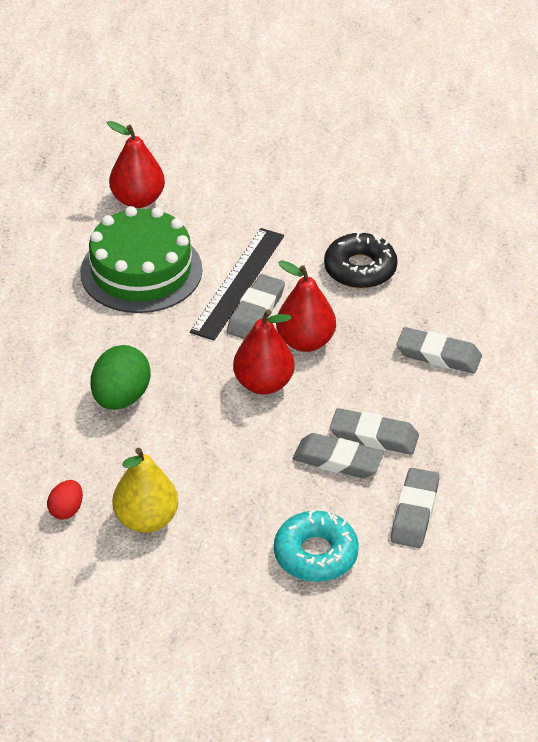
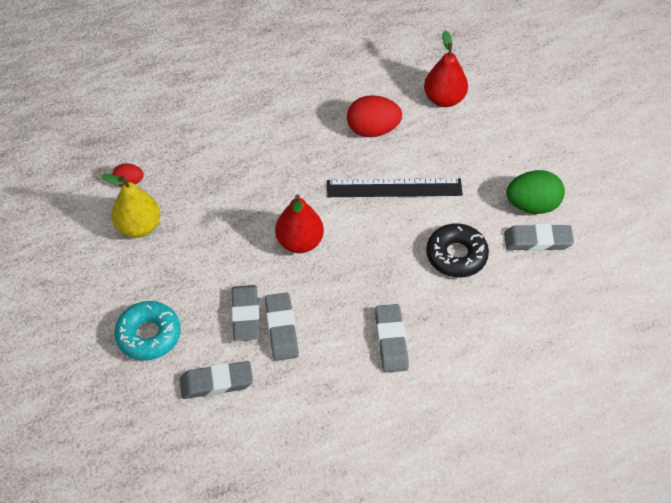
camera: 65 degrees right, 10 degrees up
(121, 398) = (243, 169): green egg -> green egg (532, 205)
(141, 271) = (373, 130): green cake -> red egg
(255, 312) = (370, 209): grey eraser -> grey eraser (537, 240)
(305, 341) = (357, 251): red pear -> none

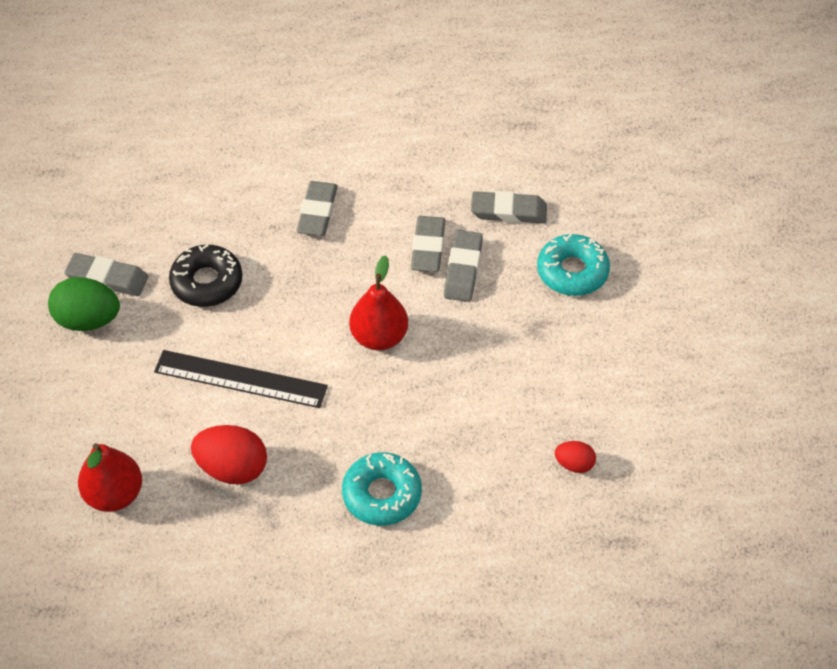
camera: 165 degrees left, 0 degrees up
(139, 227) = (568, 399): yellow pear -> none
(263, 135) = (382, 494): none -> turquoise donut

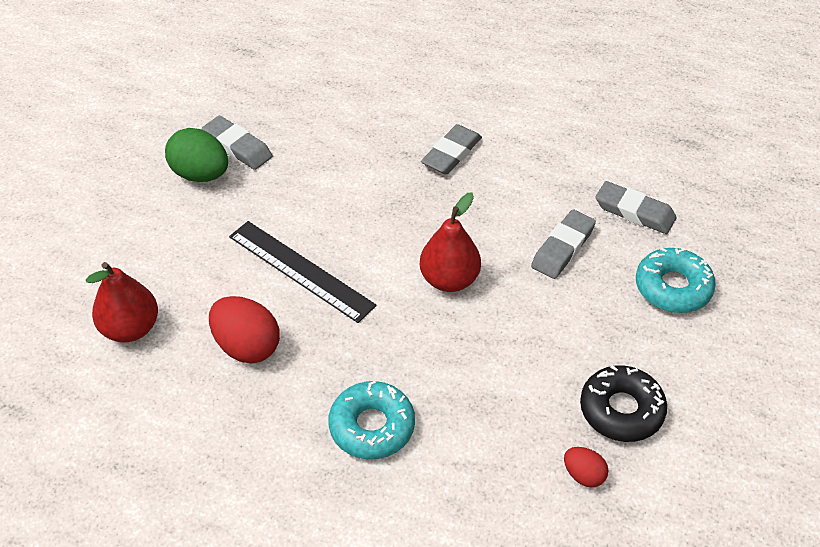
camera: 25 degrees right, 5 degrees down
(207, 282) = (319, 178): black donut -> black donut (621, 410)
(428, 247) = (539, 217): grey eraser -> none

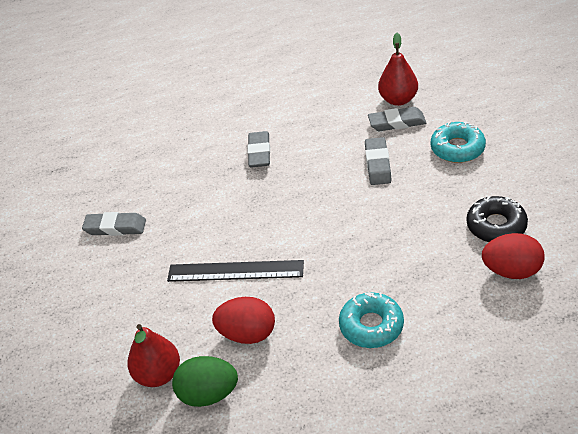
camera: 30 degrees left, 5 degrees down
(200, 174) = (107, 258): green egg -> green egg (208, 394)
(449, 280) = (331, 220): red pear -> red pear (398, 100)
(583, 475) = (511, 271): red egg -> red egg, size x1.83

